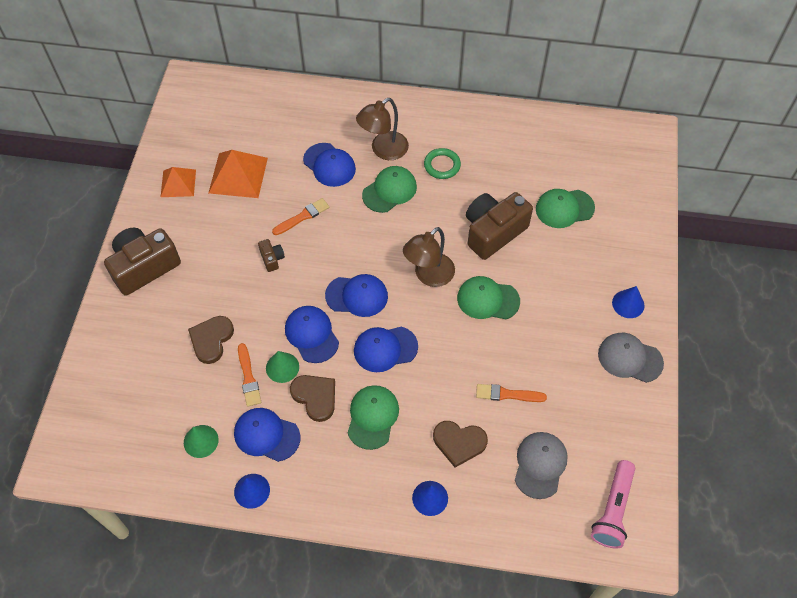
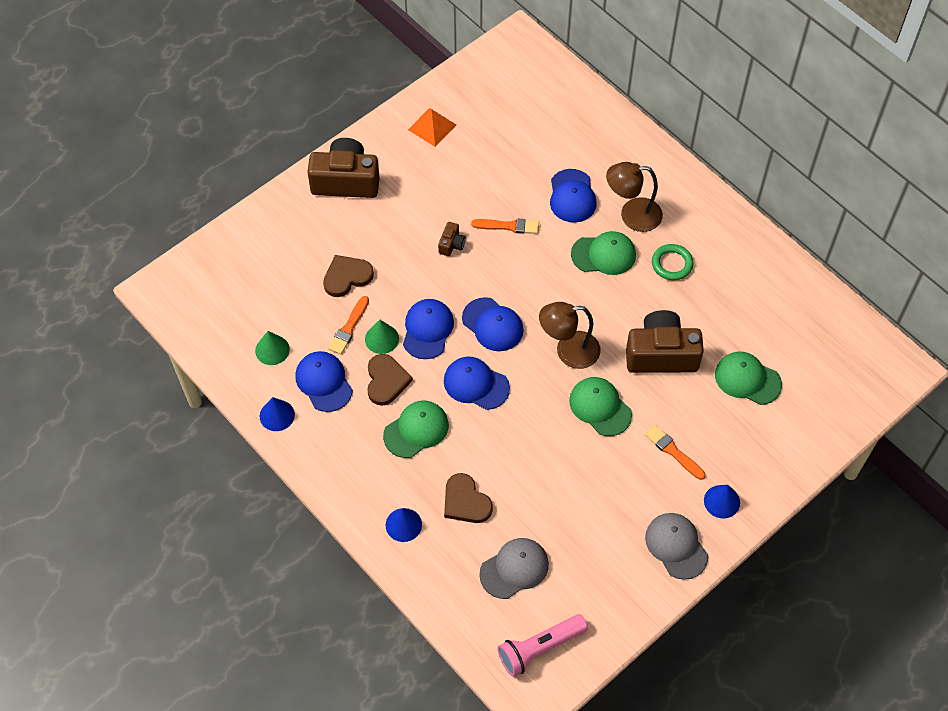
camera: 40 degrees right, 0 degrees up
(238, 175) = (487, 153): orange pyramid -> none
(507, 394) = (541, 495): orange brush -> orange brush (673, 451)

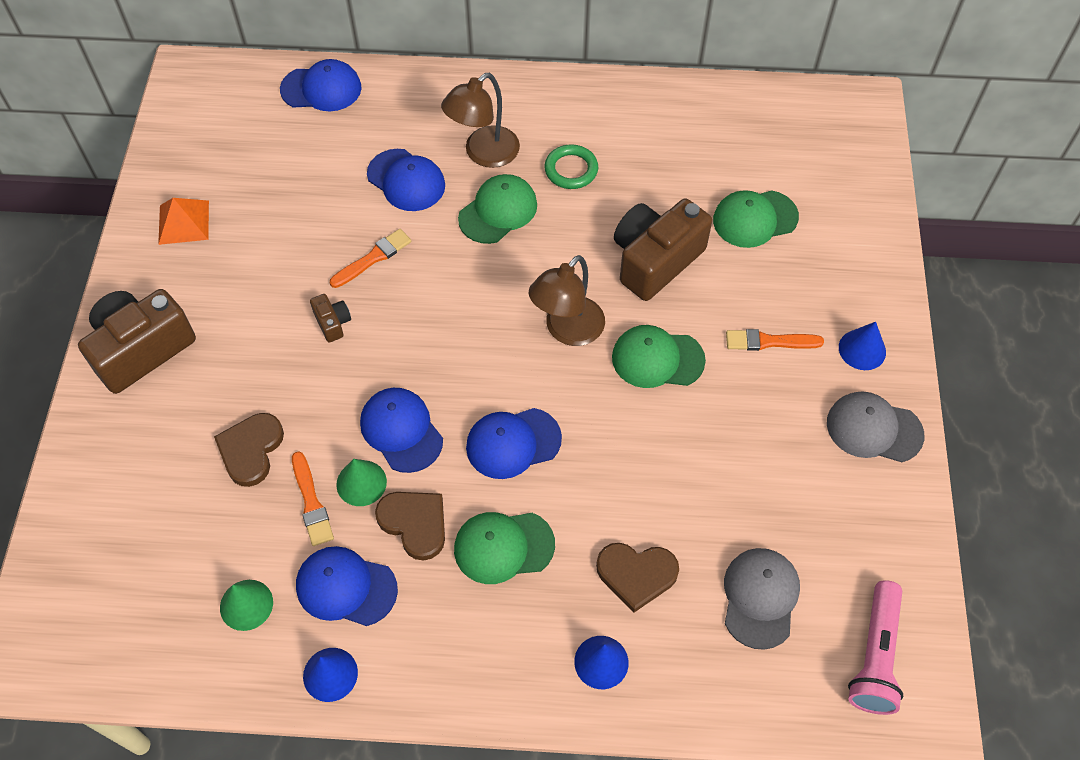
camera: 45 degrees left, 0 degrees up
(416, 430) = (503, 547): green cap -> green cap turned 105 degrees counterclockwise
(492, 324) = (464, 368): blue cap -> blue cap (321, 89)

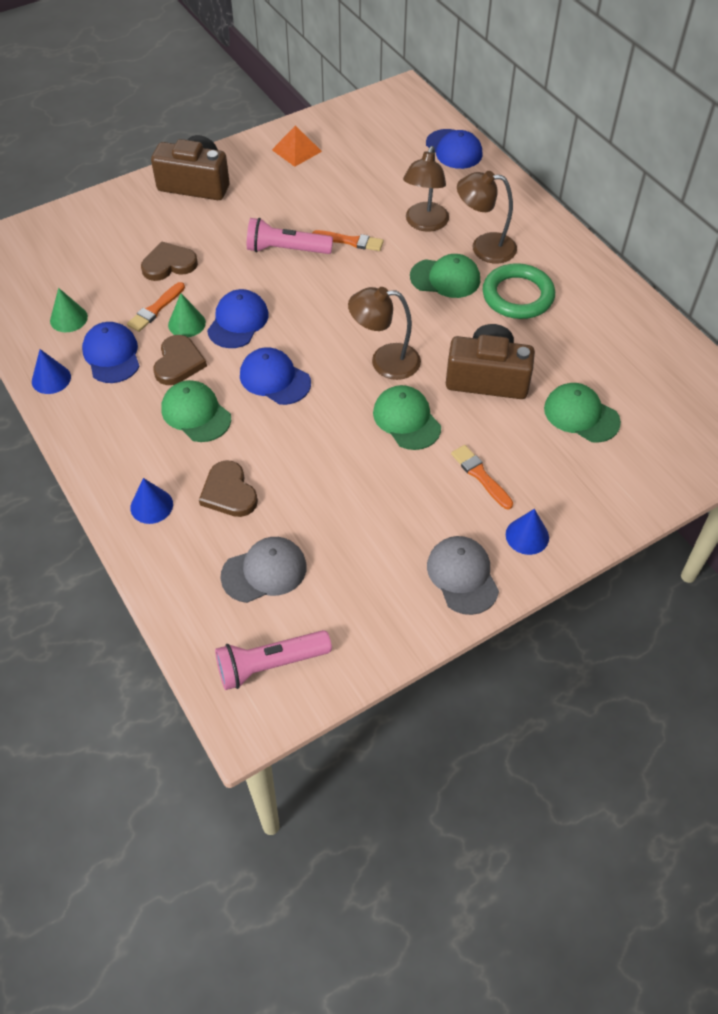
camera: 55 degrees right, 5 degrees down
(332, 323) = (286, 250): brown camera -> pink flashlight
(406, 180) = (424, 224): blue cap -> brown lamp
(571, 170) = (517, 296): green ring -> green ring, size x1.58

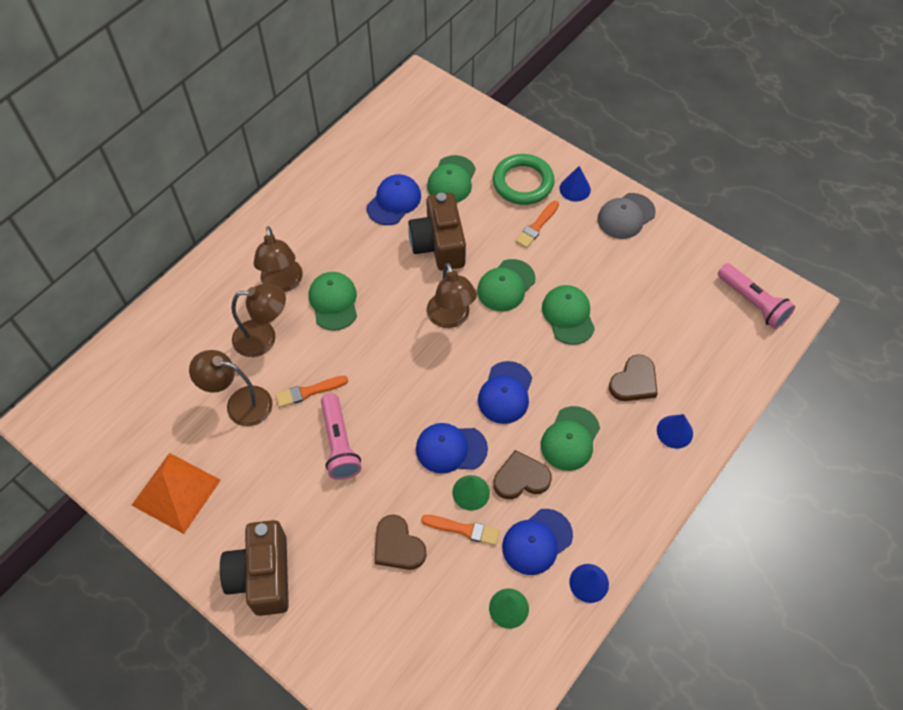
camera: 110 degrees left, 5 degrees up
(264, 571) = (687, 332): grey cap -> none
(296, 150) = (176, 492): orange pyramid -> orange pyramid, size x1.53
(341, 462) = (568, 316): none -> green cap
(350, 241) = (309, 391): orange brush -> orange brush turned 105 degrees counterclockwise
(361, 197) = (240, 404): none -> brown lamp
(454, 149) = (140, 344): blue cap -> blue cap (394, 201)
(517, 296) = (337, 245): green ring -> green ring (523, 182)

